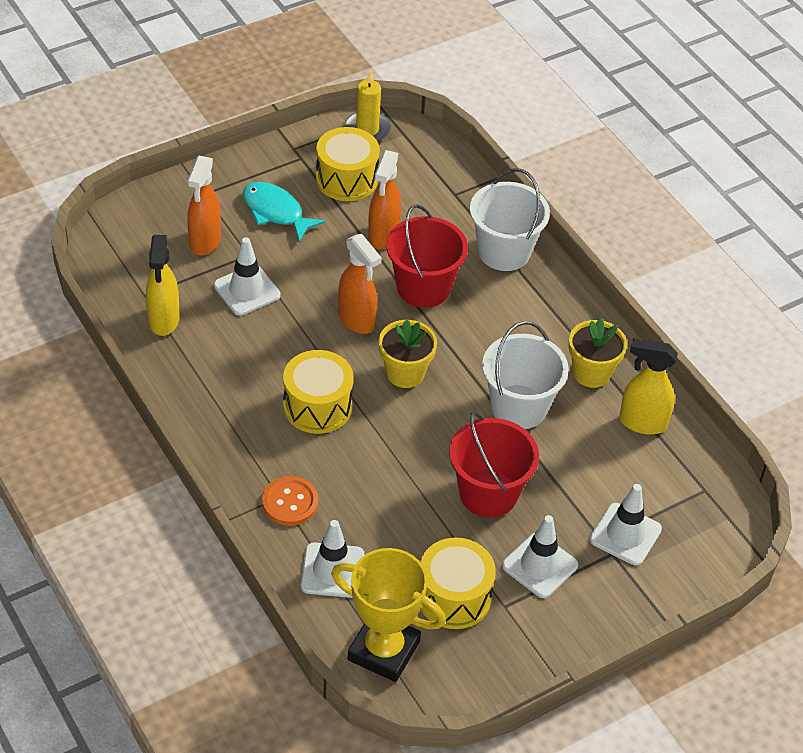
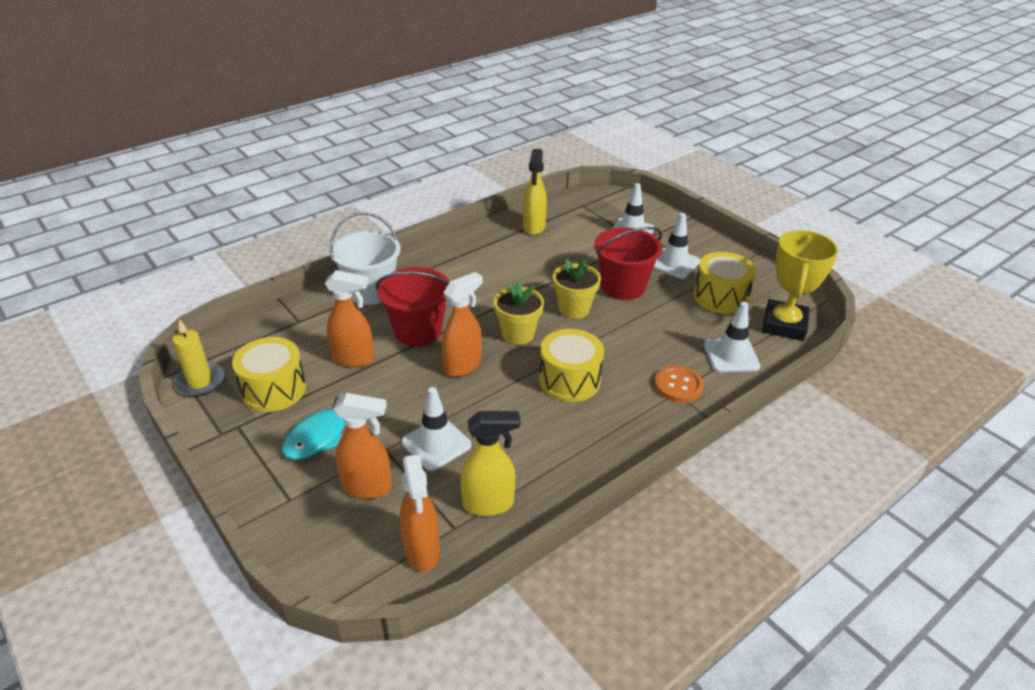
camera: 95 degrees left, 10 degrees down
(126, 273) = (422, 551): none -> orange spray bottle
(519, 407) = (536, 277): white bucket -> none
(591, 373) = (494, 248): yellow flower pot -> yellow flower pot (574, 309)

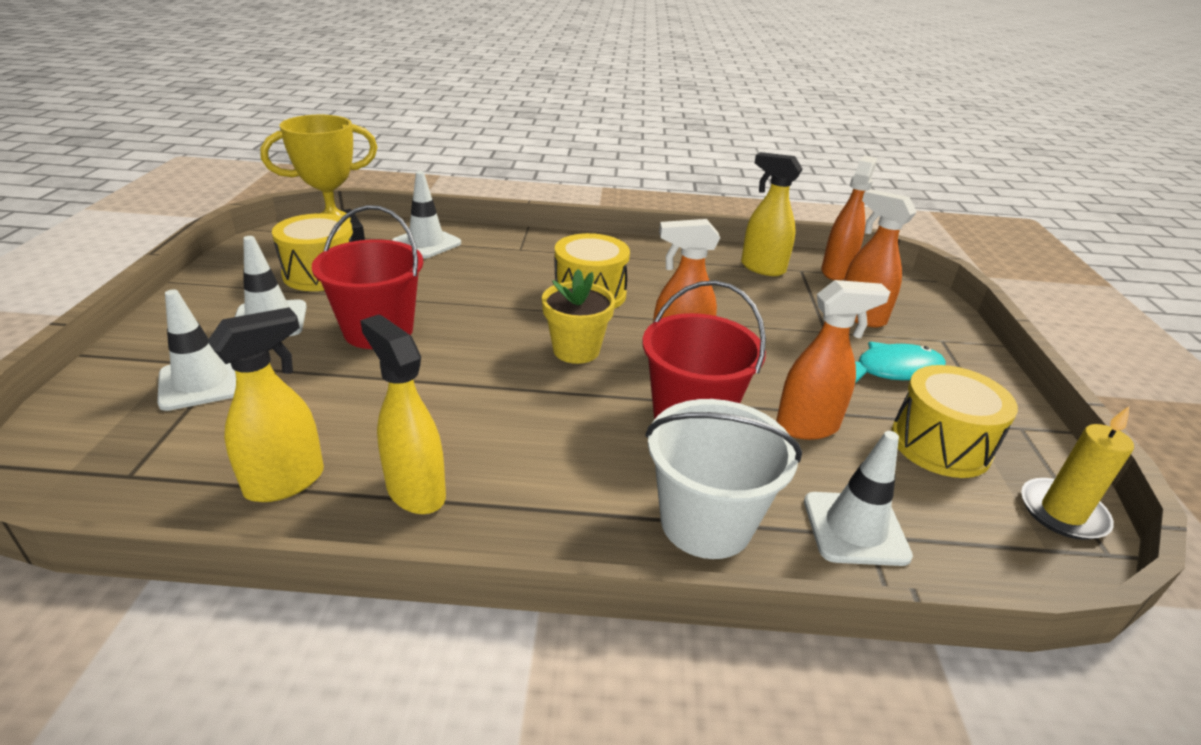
camera: 140 degrees left, 5 degrees down
(354, 359) = (807, 427): orange spray bottle -> orange spray bottle turned 120 degrees clockwise
(436, 444) = (772, 313): white traffic cone -> white traffic cone (855, 528)
(488, 246) = (415, 491): none -> yellow spray bottle
(574, 309) = (474, 340): yellow flower pot -> none
(678, 385) = (508, 250): orange button -> none

